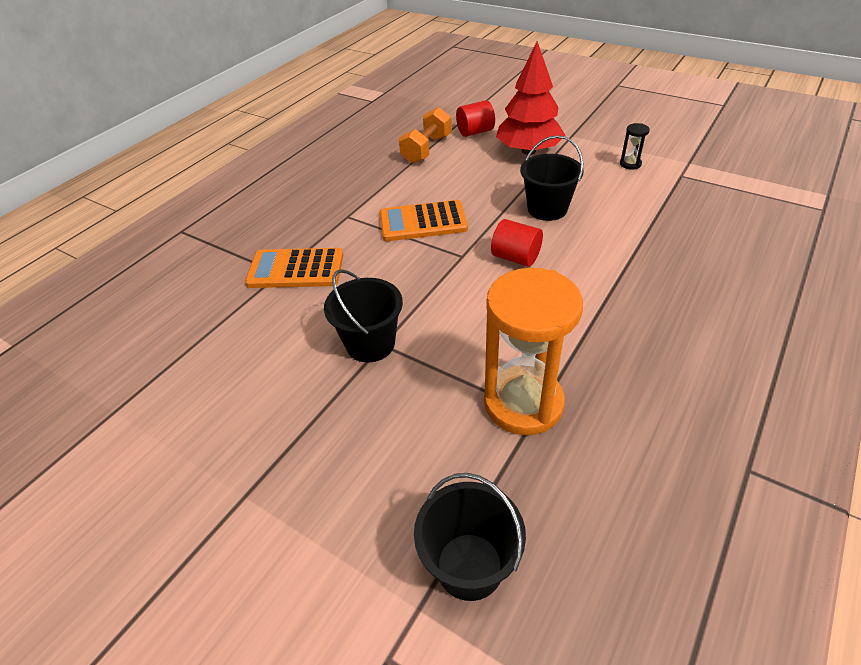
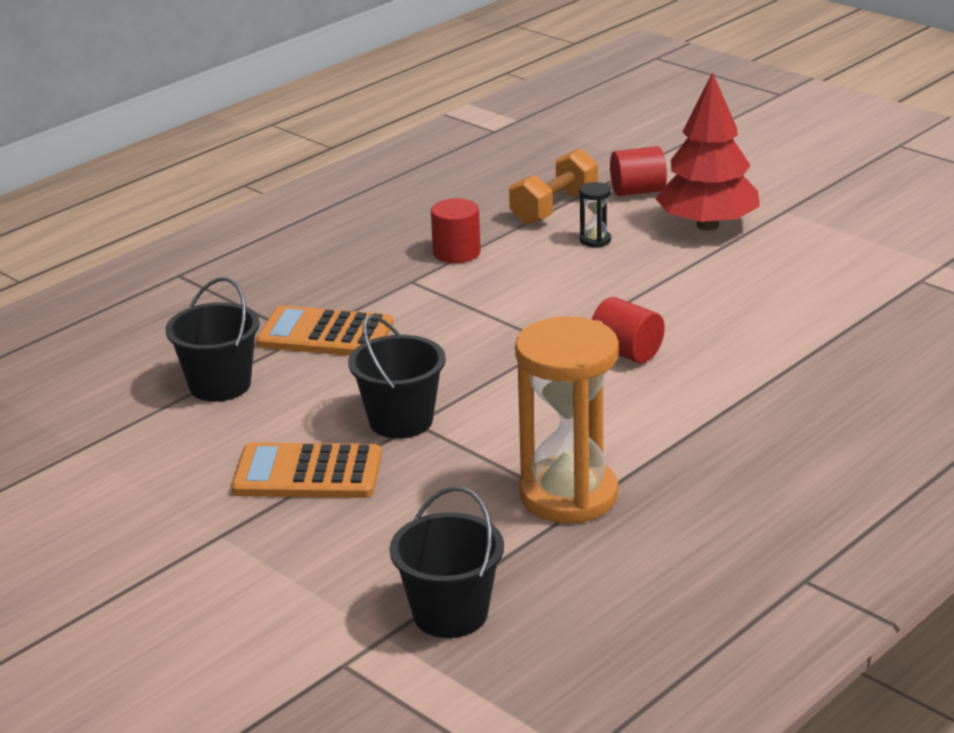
camera: 10 degrees right, 15 degrees down
(372, 190) = (456, 253): none -> red cylinder
(423, 222) = (515, 299): orange calculator -> orange calculator (307, 473)
(547, 209) = (698, 301): black bucket -> black bucket (220, 385)
(630, 164) = (852, 258): black hourglass -> black hourglass (595, 240)

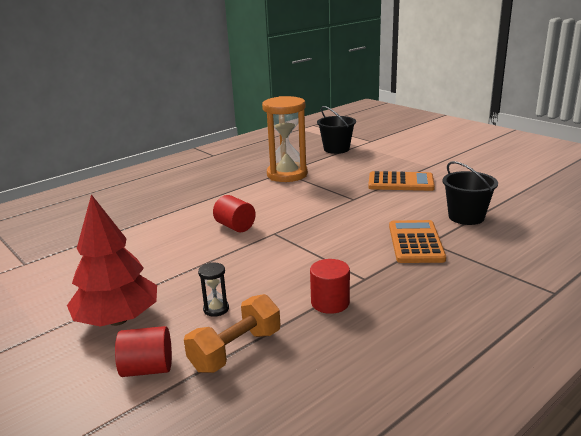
camera: 175 degrees left, 5 degrees down
(325, 334) = (415, 242): orange calculator -> orange calculator turned 105 degrees counterclockwise
(401, 421) = (361, 199): black bucket -> none

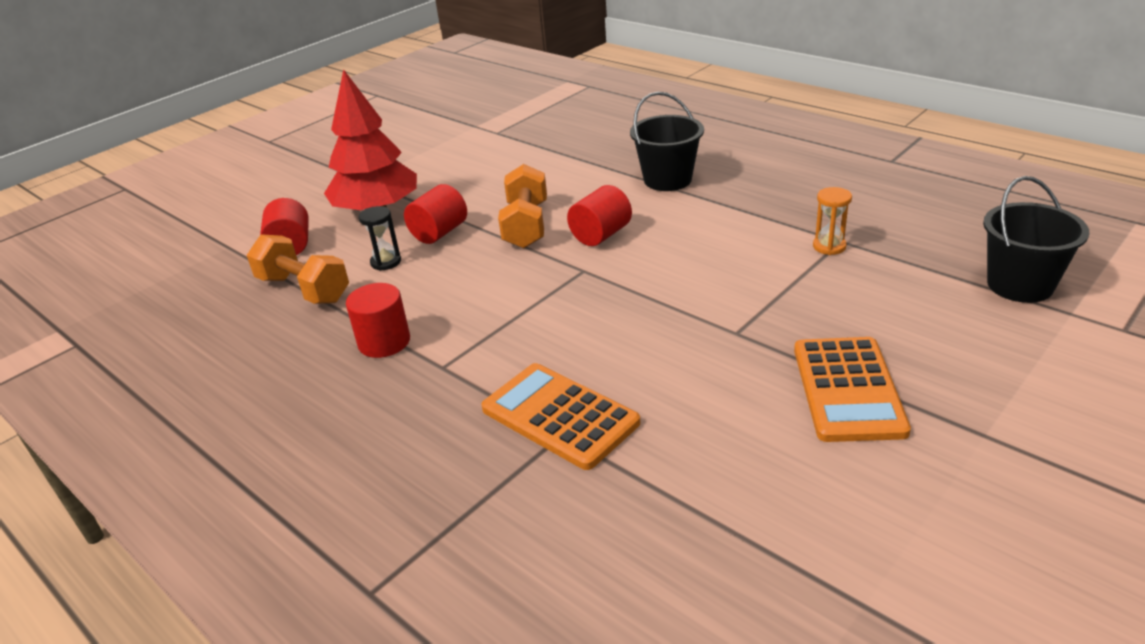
camera: 85 degrees right, 10 degrees up
(186, 286) = (439, 233): none -> red cylinder
(203, 251) = (526, 225): none -> orange dumbbell
(287, 174) = (829, 246): orange hourglass -> orange hourglass, size x0.40
(415, 242) = (559, 416): orange calculator -> orange calculator turned 135 degrees counterclockwise
(466, 217) = (682, 488): black bucket -> black bucket (667, 180)

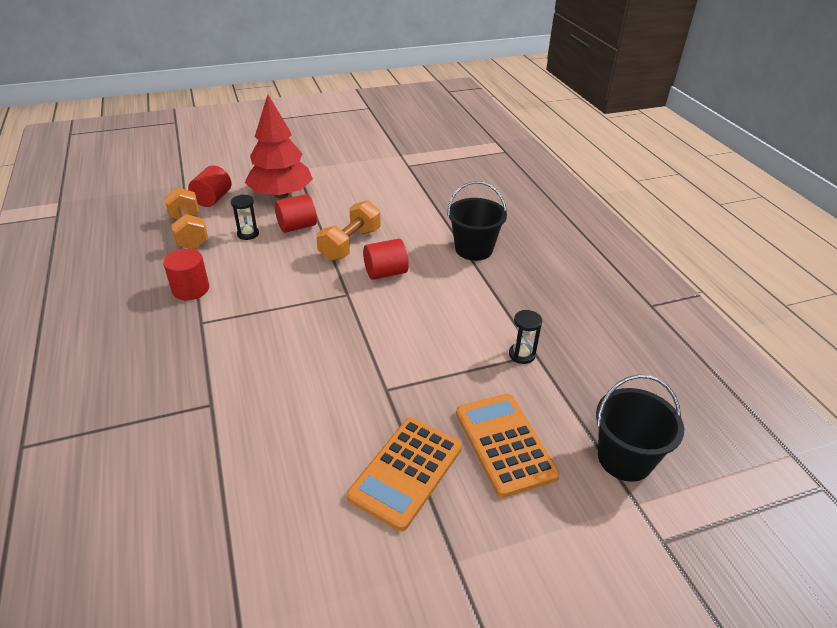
camera: 25 degrees right, 5 degrees up
(559, 416) = (223, 391): orange calculator -> orange calculator (504, 444)
(829, 246) = (522, 355): orange hourglass -> black hourglass

